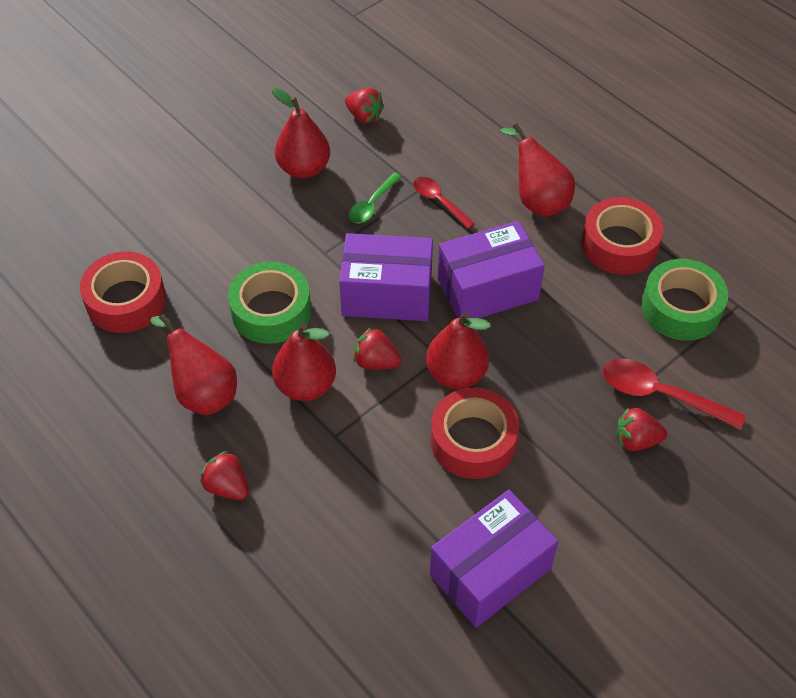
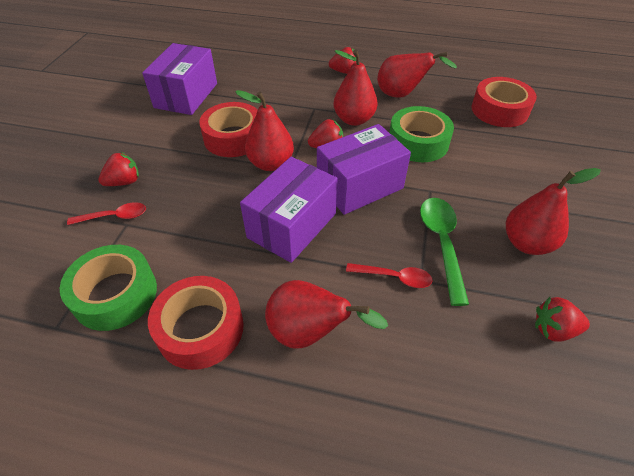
camera: 145 degrees right, 5 degrees down
(372, 204) = (441, 243): green spoon -> green spoon, size x1.60
(660, 395) = (114, 217): red spoon -> red spoon, size x0.63

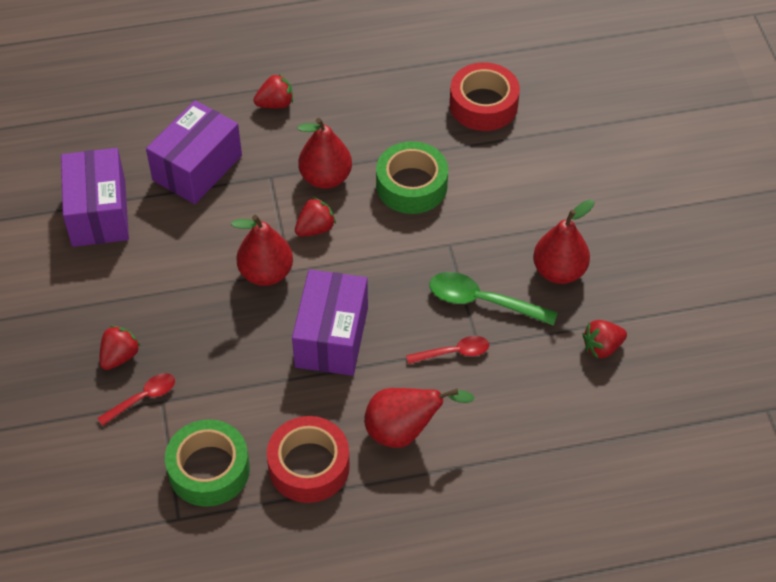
camera: 25 degrees left, 5 degrees up
(233, 138) = (201, 254): red tape -> none
(360, 186) = (375, 266): purple box -> purple box (197, 168)
(402, 95) = (364, 118): red pear -> none
(441, 243) = (482, 301): green spoon -> green spoon turned 45 degrees counterclockwise

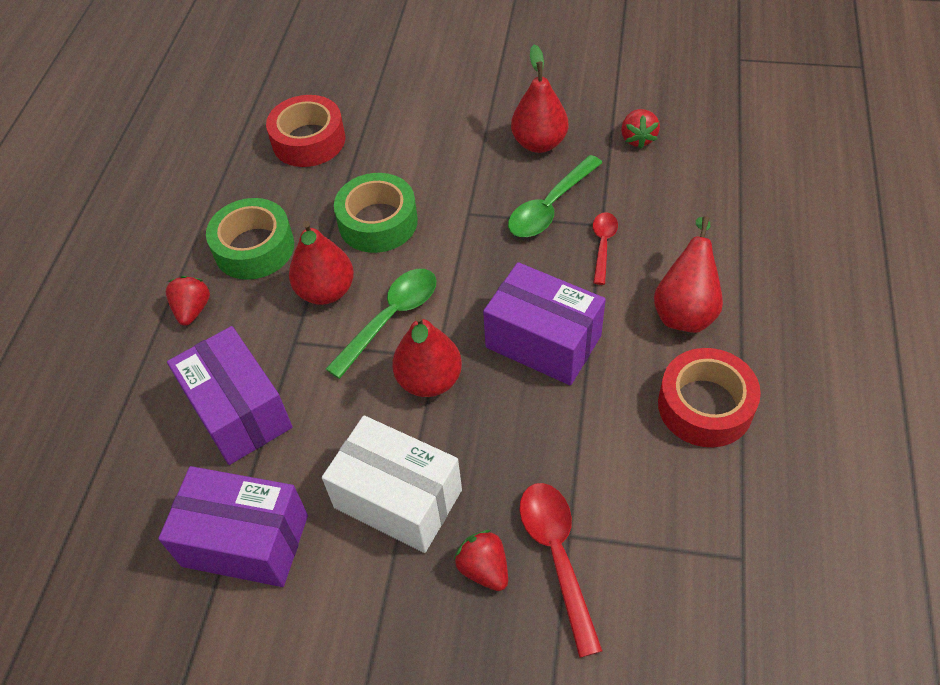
camera: 65 degrees left, 0 degrees up
(143, 398) = (557, 556): red spoon -> red spoon, size x1.60
(158, 288) = (398, 499): none -> white box
(209, 469) = (682, 507): green tape -> green tape (254, 248)
(315, 228) = (390, 318): red strawberry -> green spoon

